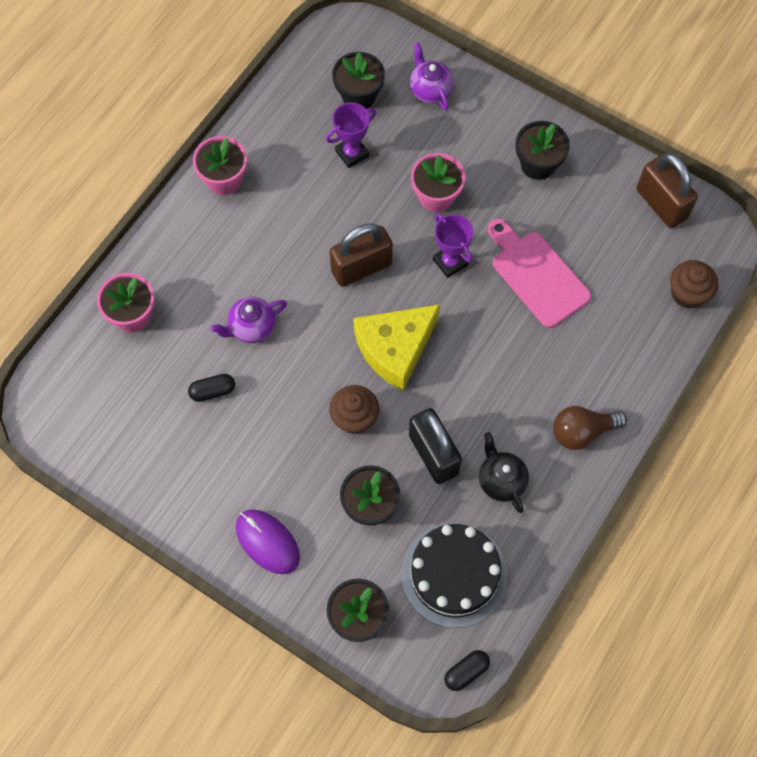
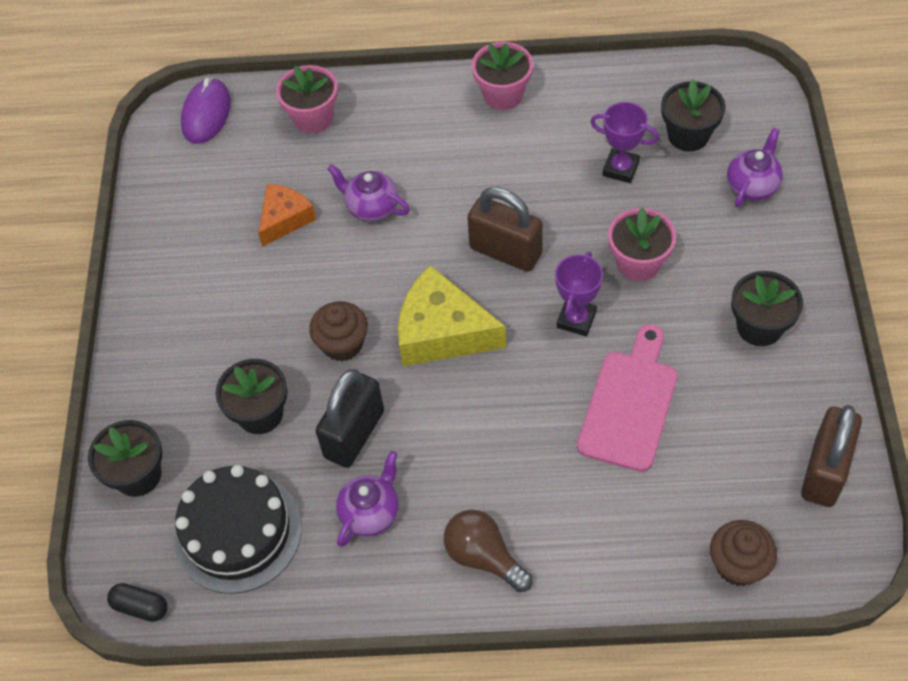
camera: 60 degrees right, 10 degrees down
(212, 391) = (285, 219): black capsule -> orange cheese
(267, 542) = (165, 353): purple mouse -> purple mouse (206, 114)
(501, 480) = (371, 512): black teapot -> purple teapot

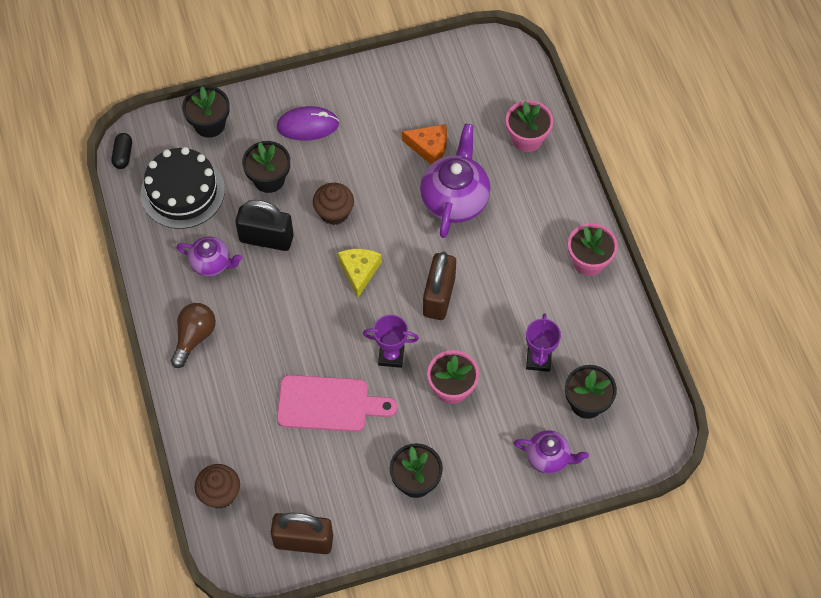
camera: 70 degrees right, 5 degrees up
(206, 114) = (510, 69): purple mouse -> purple mouse (307, 125)
(372, 207) = (455, 199): purple teapot -> purple teapot, size x1.71
(442, 332) = (359, 271): yellow cheese -> yellow cheese, size x0.62

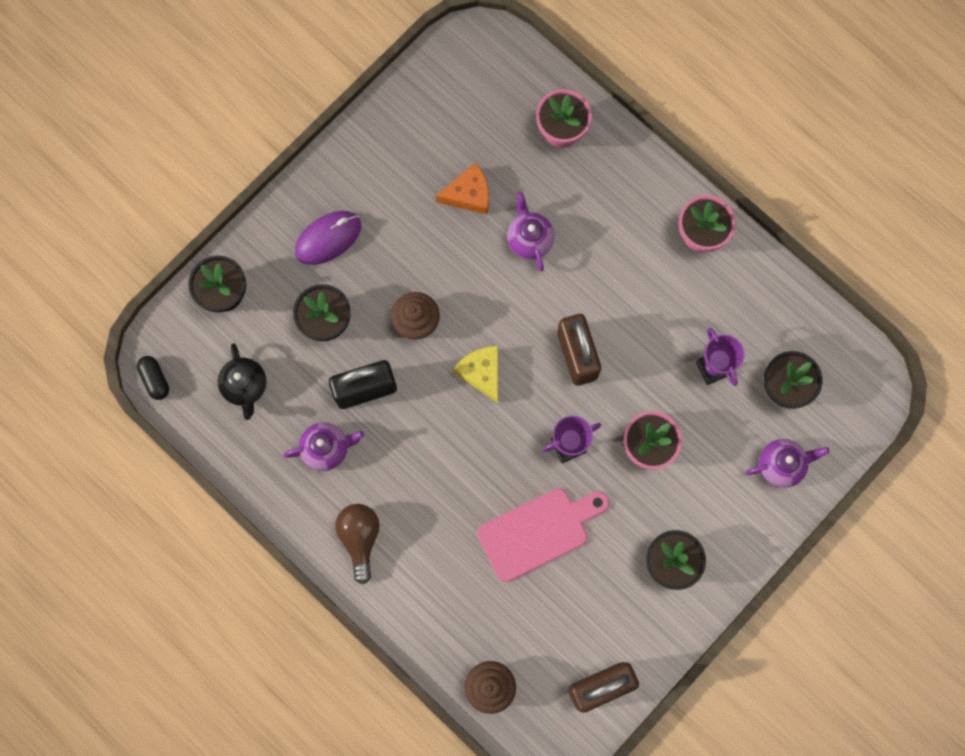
camera: 30 degrees left, 15 degrees up
(182, 192) = (245, 386): black cake -> black teapot
(455, 199) = (529, 239): purple teapot -> purple teapot, size x0.58

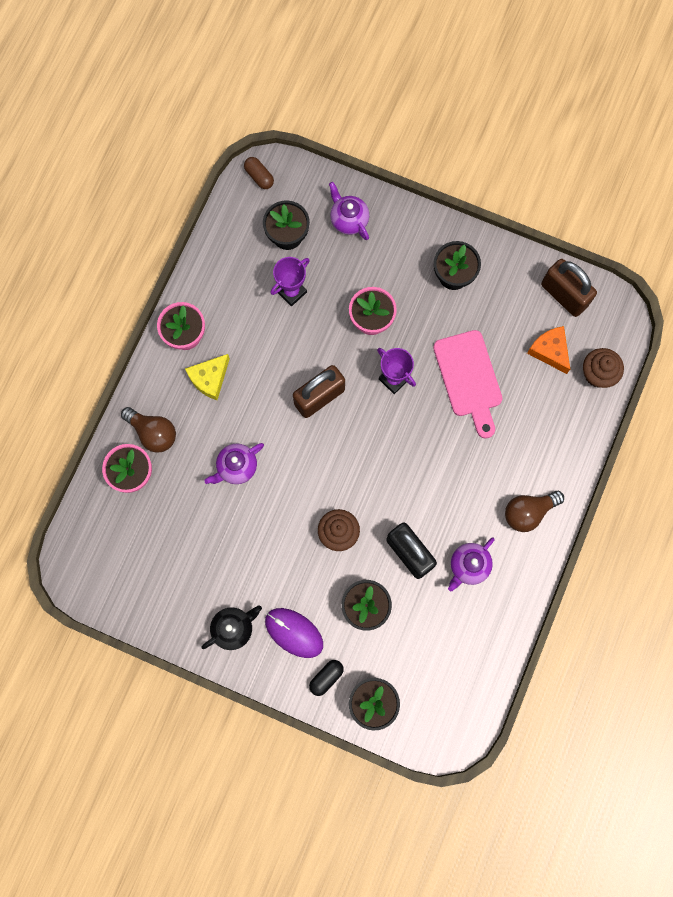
camera: 110 degrees left, 0 degrees up
(155, 379) = (467, 731): black capsule -> black capsule (326, 677)
(245, 386) = (443, 652): black teapot -> black teapot (233, 628)
(326, 448) = (468, 566): purple teapot -> purple teapot turned 105 degrees counterclockwise
(468, 194) = (215, 530): orange cheese -> orange cheese (550, 351)
(481, 373) = (361, 465): yellow cheese -> yellow cheese (210, 378)
(538, 532) = (469, 378): pink cutting board -> pink cutting board turned 150 degrees counterclockwise
(600, 165) = (153, 433): none -> brown light bulb
(870, 380) = (259, 176): none -> brown capsule

